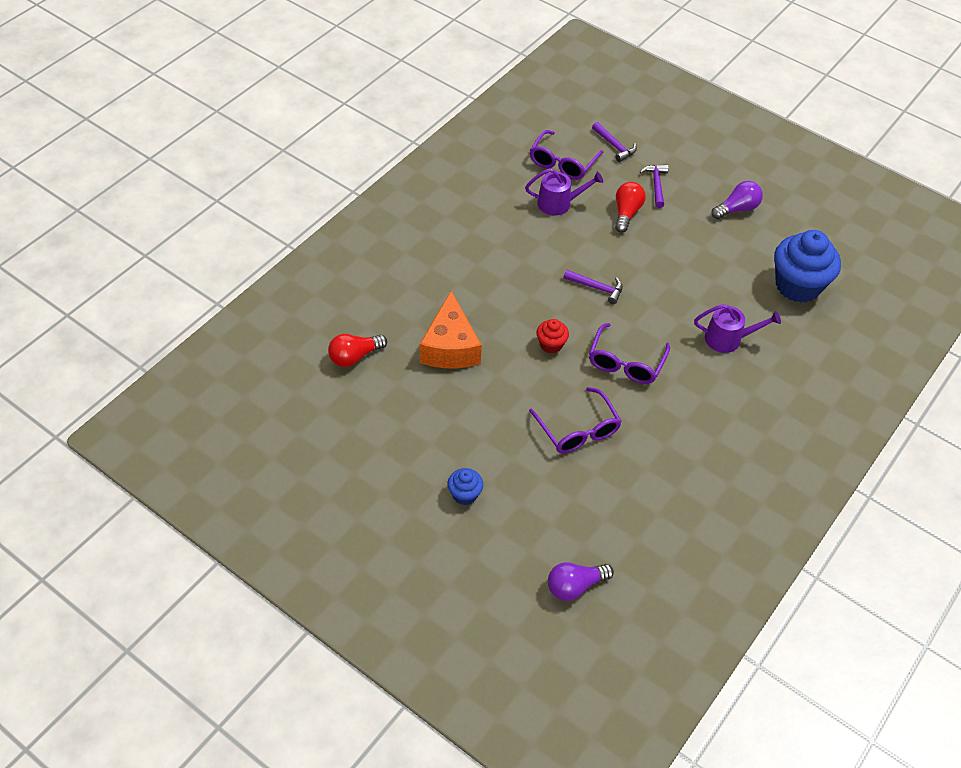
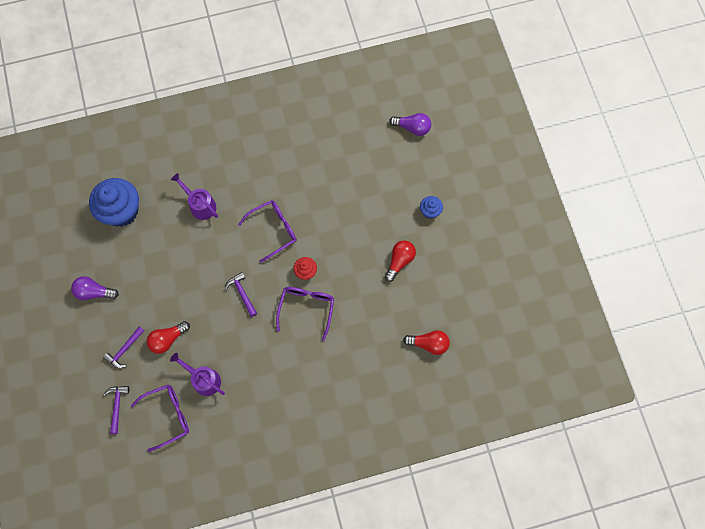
camera: 140 degrees left, 20 degrees up
(450, 347) = (366, 311): orange cheese -> none
(455, 417) = (399, 261): none -> red light bulb
(577, 429) = (338, 208): purple glasses -> purple glasses (306, 309)

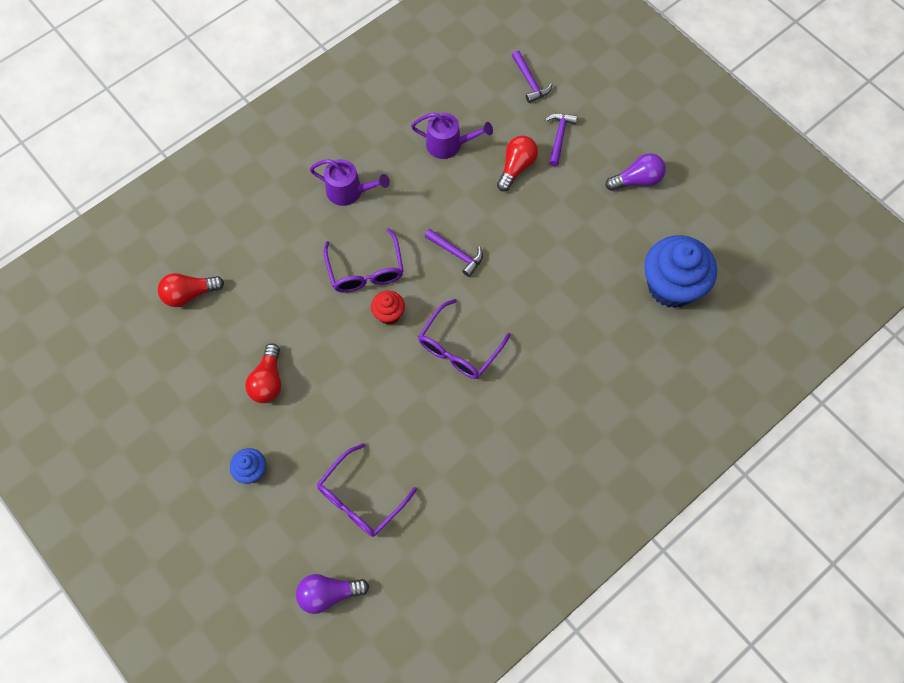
camera: 155 degrees right, 5 degrees down
(167, 416) = (468, 94): purple glasses -> purple glasses (361, 498)
(200, 205) = (575, 338): purple watering can -> purple watering can (349, 191)

